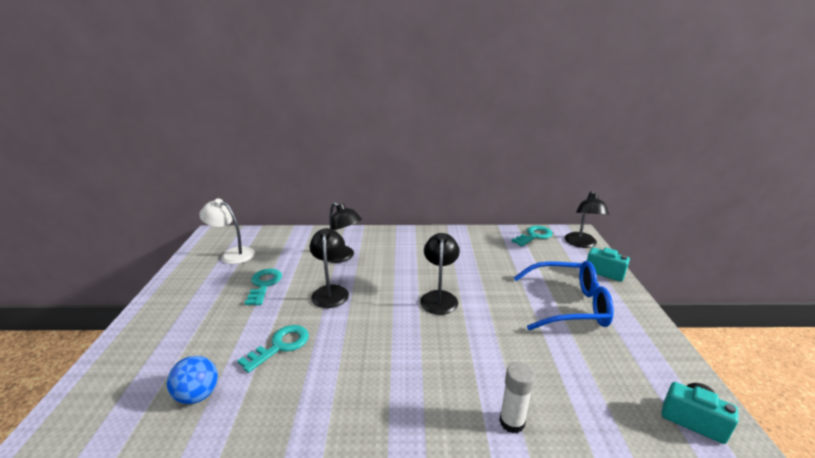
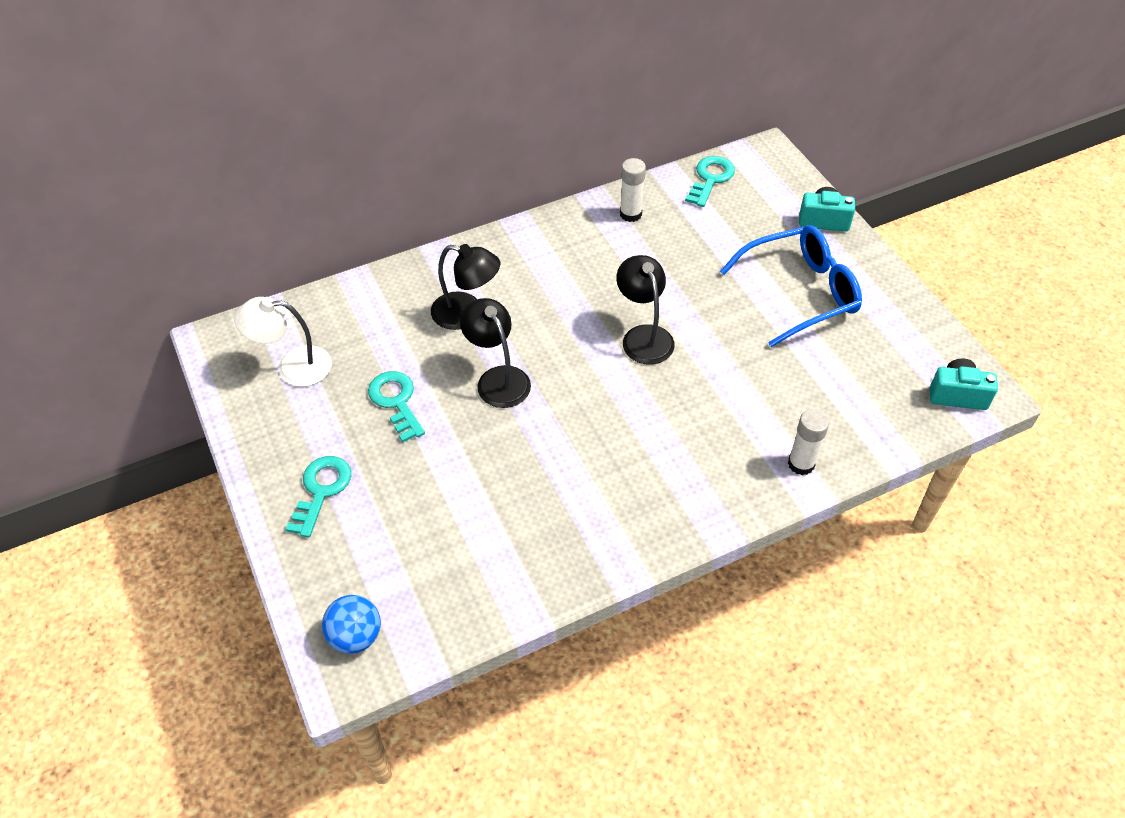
camera: 25 degrees left, 25 degrees up
(198, 395) = (463, 570): blue ball -> blue ball (356, 636)
(280, 346) = (501, 478): turquoise key -> turquoise key (321, 490)
(473, 239) = (630, 214): none -> white glue stick
(581, 244) = (778, 175): black lamp -> none

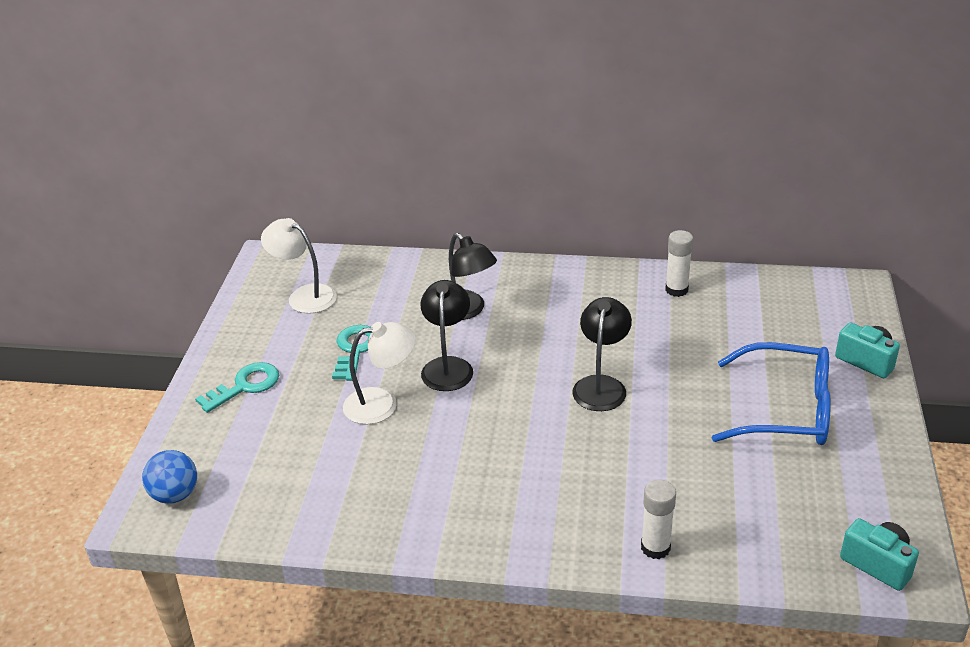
camera: 35 degrees right, 15 degrees down
(470, 445) = (382, 404): none -> white lamp
(710, 179) = (779, 288): turquoise key -> none

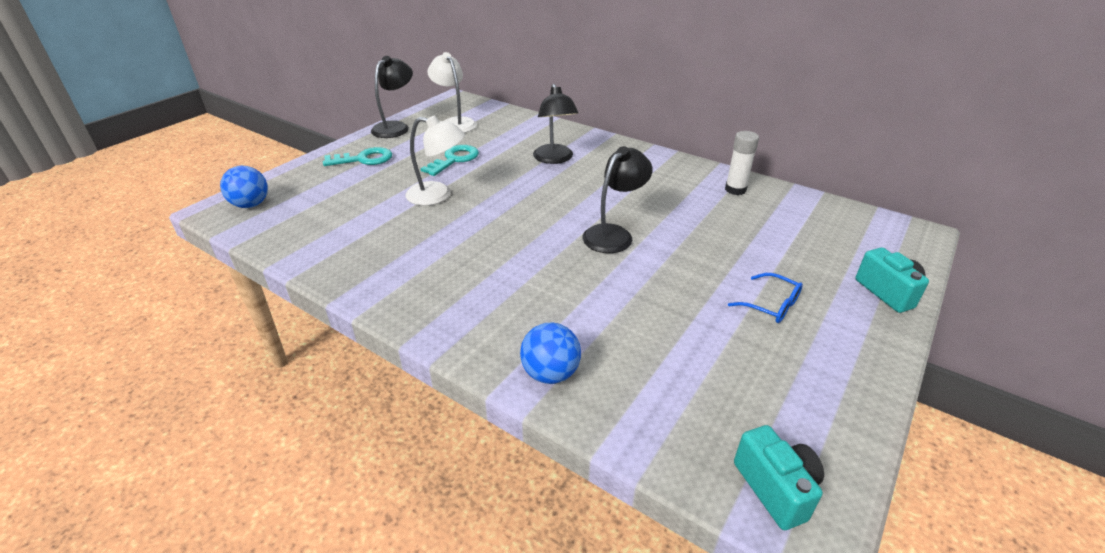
camera: 25 degrees right, 0 degrees up
(448, 366) = (507, 187): black lamp -> black lamp (395, 127)
(655, 547) = (550, 373): white glue stick -> blue ball
(784, 410) = (770, 305): blue glasses -> blue glasses, size x0.46

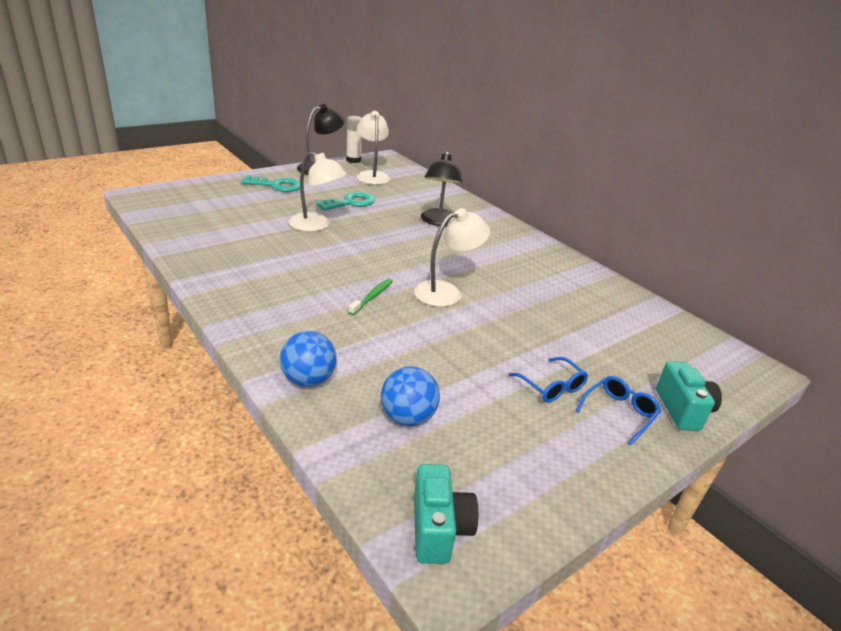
camera: 15 degrees right, 5 degrees down
(251, 205) = (166, 197): blue ball -> blue ball (408, 417)
(548, 260) = (372, 297): none -> green toothbrush
(614, 234) = (446, 292): black lamp -> white lamp
(735, 189) = (592, 286): white glue stick -> white glue stick (353, 160)
(842, 313) = (619, 413): none -> blue glasses

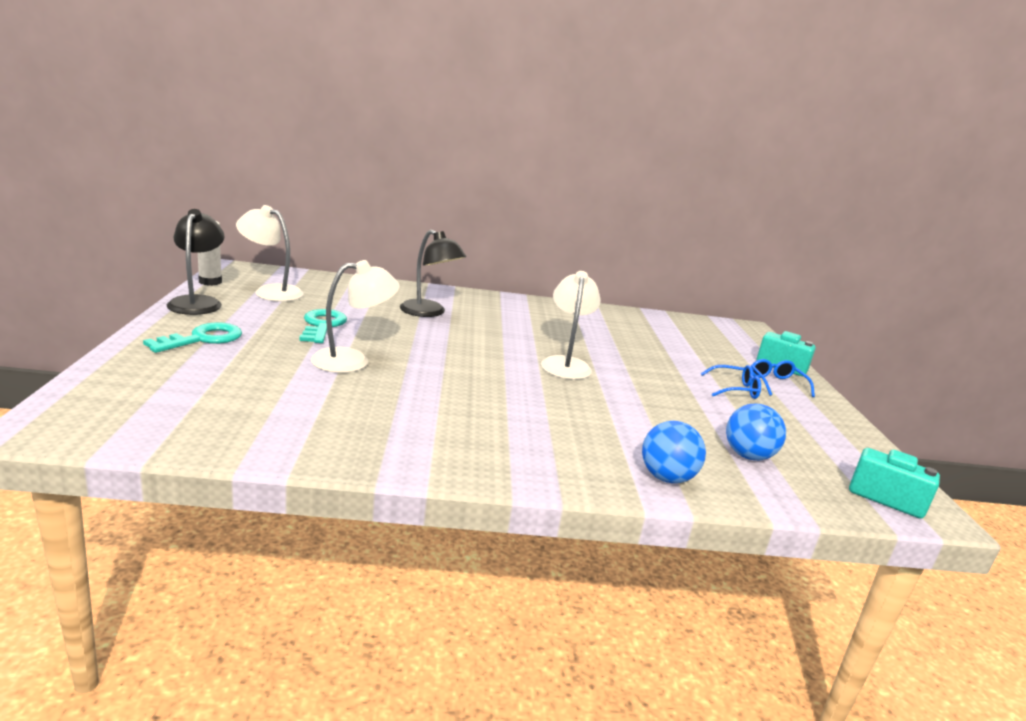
camera: 55 degrees left, 10 degrees down
(372, 297) = (542, 394): green toothbrush -> none

